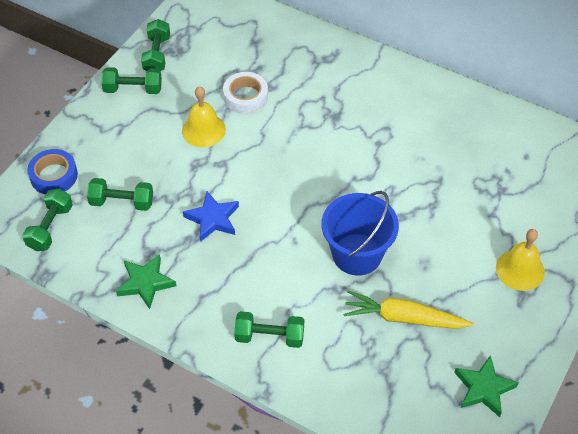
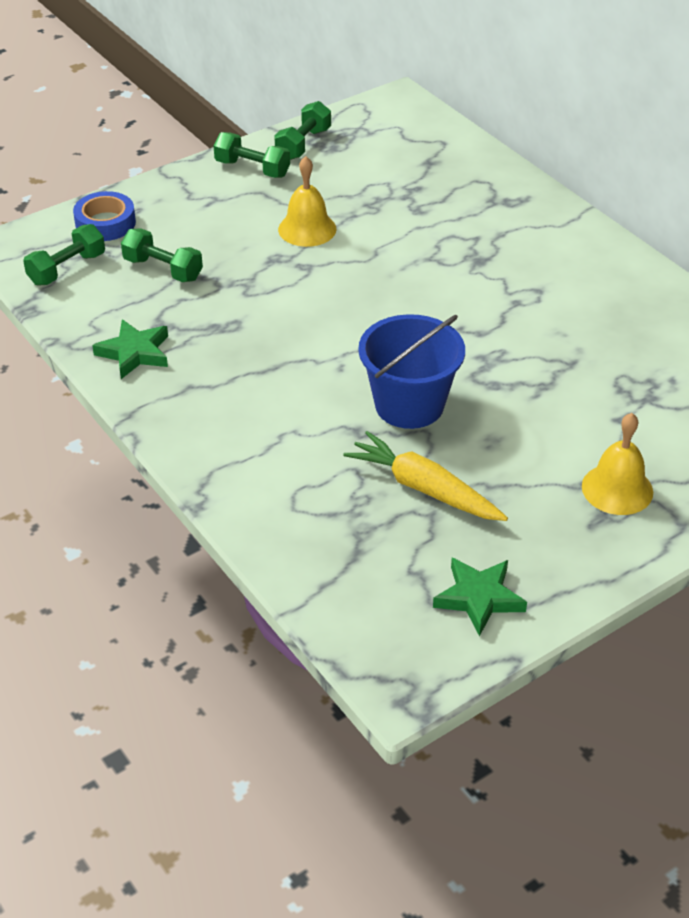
camera: 25 degrees right, 10 degrees down
(213, 219) = (256, 316): blue star -> none
(245, 97) = (380, 211): white tape -> none
(269, 337) = (242, 452): green dumbbell -> none

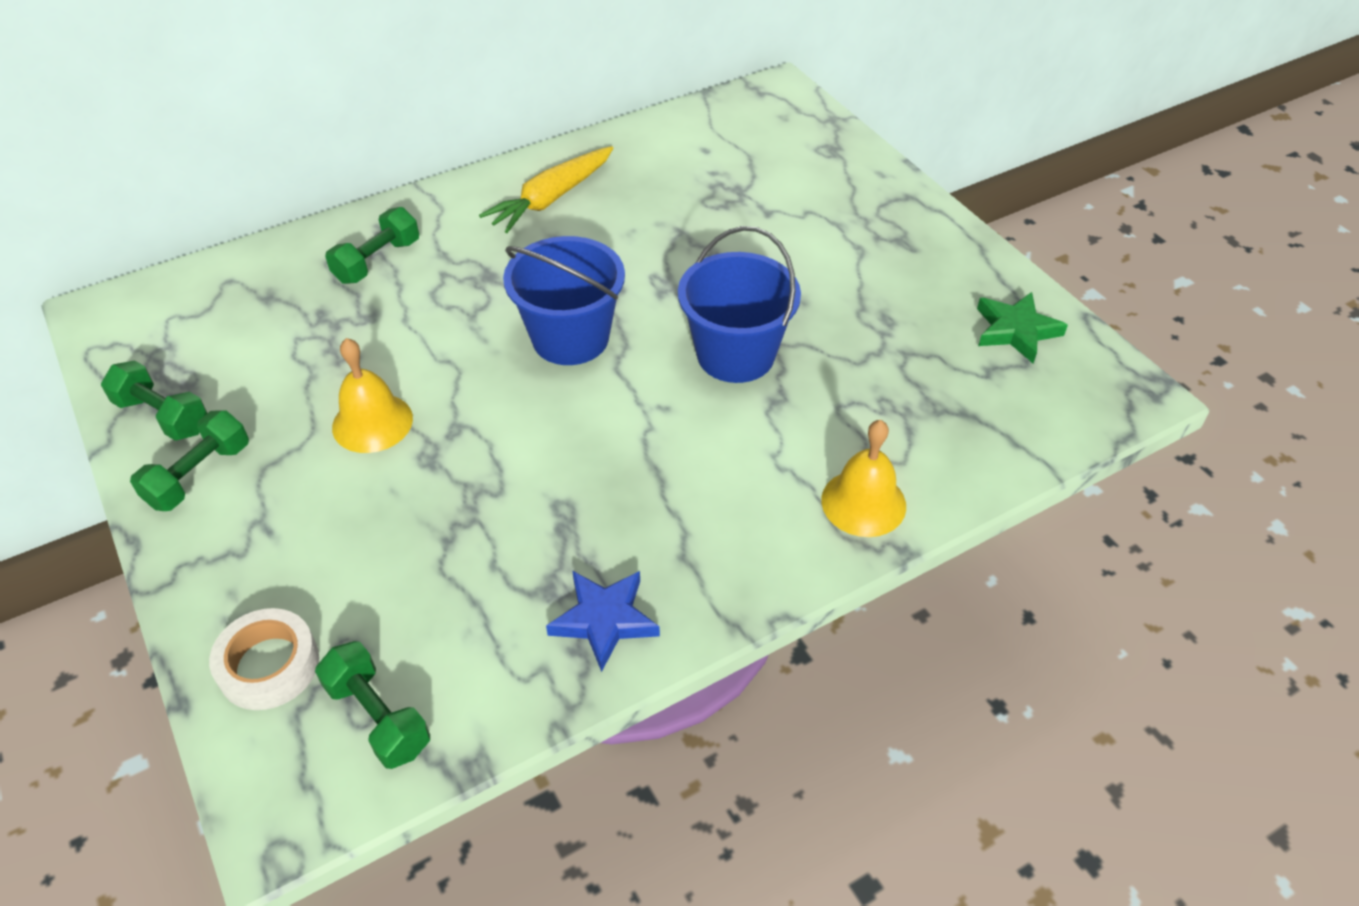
camera: 85 degrees left, 5 degrees up
(105, 223) = (269, 665): blue tape -> white tape
(135, 353) = (604, 620): green star -> blue star
(163, 269) = (416, 586): green dumbbell -> green dumbbell (377, 261)
(413, 311) = (570, 338): none -> blue bucket
(423, 488) = (868, 355): yellow carrot -> yellow carrot (551, 199)
(617, 489) = (864, 226): yellow bell -> yellow bell (863, 502)

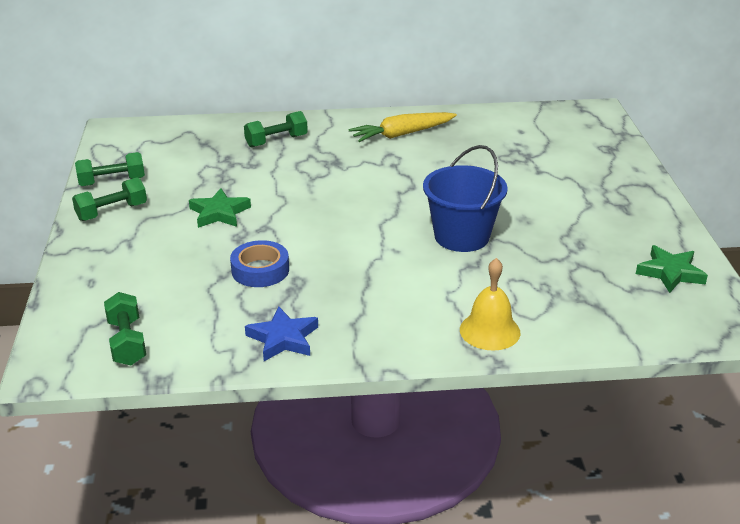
camera: 25 degrees right, 15 degrees down
(163, 416) = (112, 182): green dumbbell -> green dumbbell turned 75 degrees counterclockwise
(269, 665) = (88, 302): white tape -> none
(372, 422) = (219, 213): yellow bell -> green star
(497, 508) = (260, 270): none -> blue tape
(570, 338) = (363, 203): blue bucket -> none

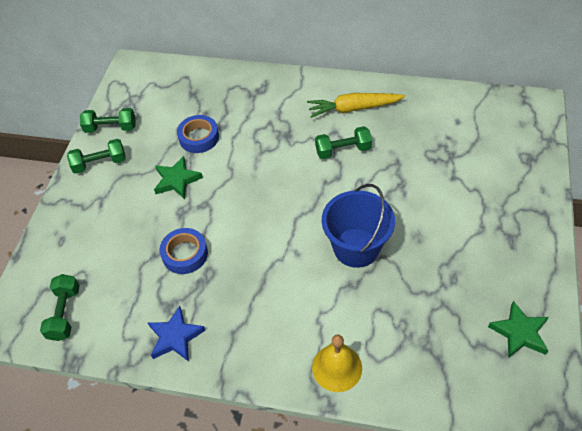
camera: 20 degrees right, 20 degrees up
(229, 176) = (199, 137): none -> blue tape
(276, 141) = (249, 100): green dumbbell -> green dumbbell (343, 150)

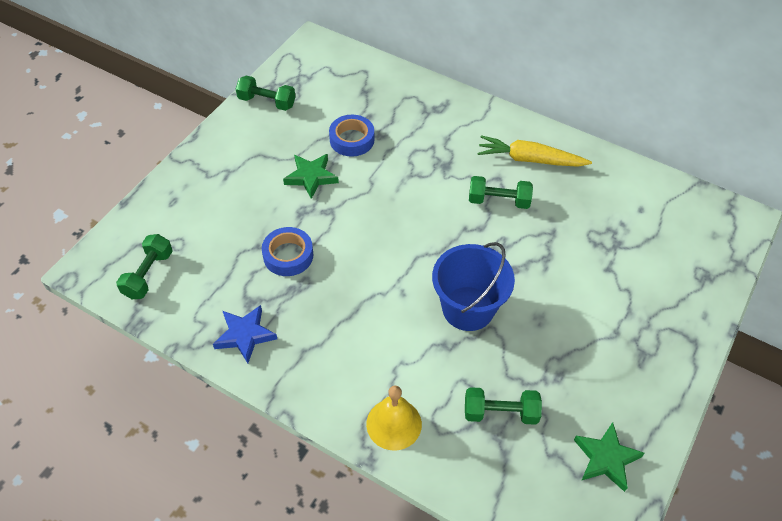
camera: 15 degrees right, 0 degrees up
(100, 163) = (241, 135): green dumbbell -> green dumbbell (500, 413)

